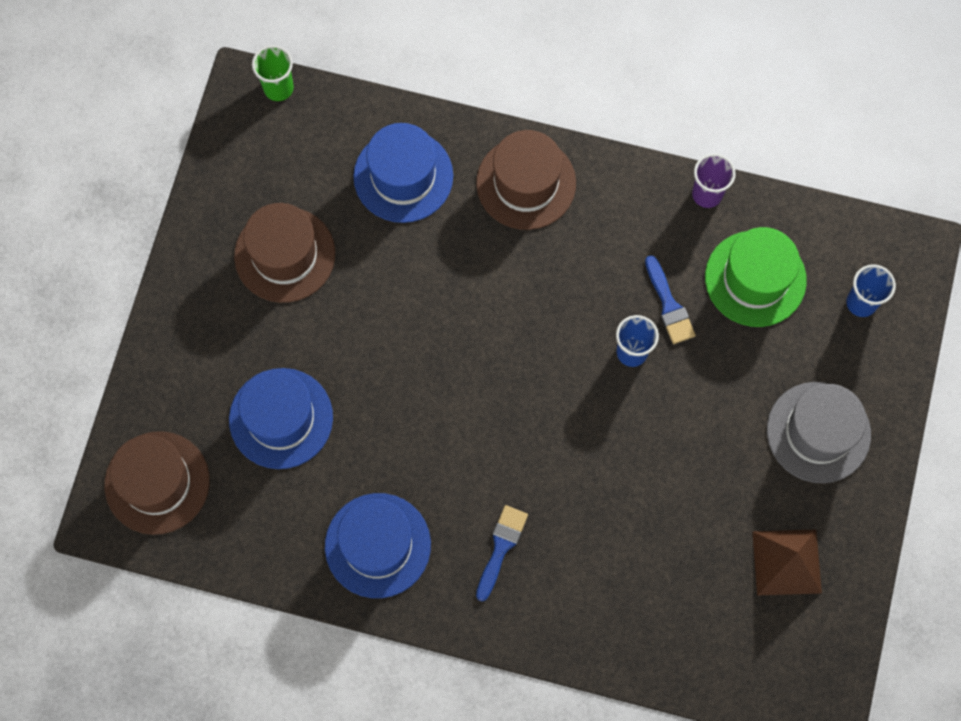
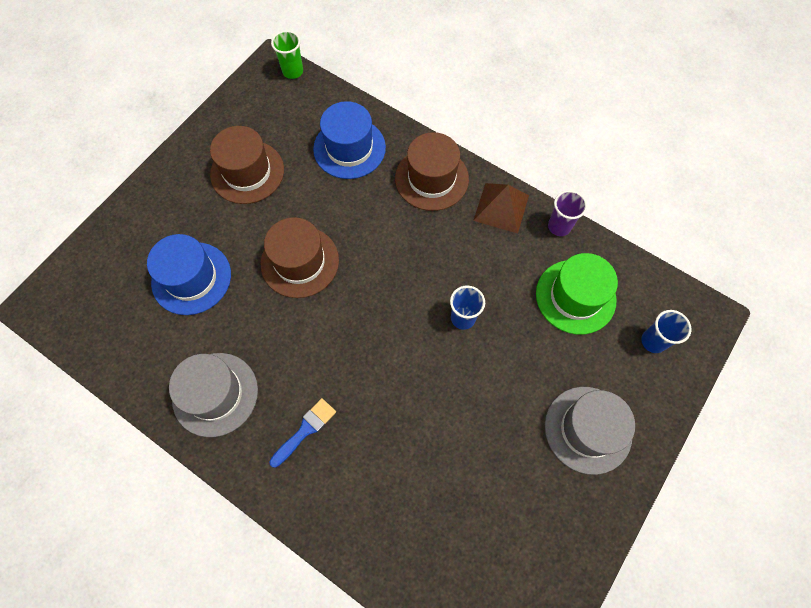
camera: 20 degrees right, 5 degrees down
(157, 482) = (85, 292): brown hat -> brown hat (300, 262)
(378, 545) = (215, 394): blue hat -> grey hat
(669, 305) = (503, 294): blue brush -> none
(786, 562) = (527, 527): brown pyramid -> brown pyramid (501, 208)

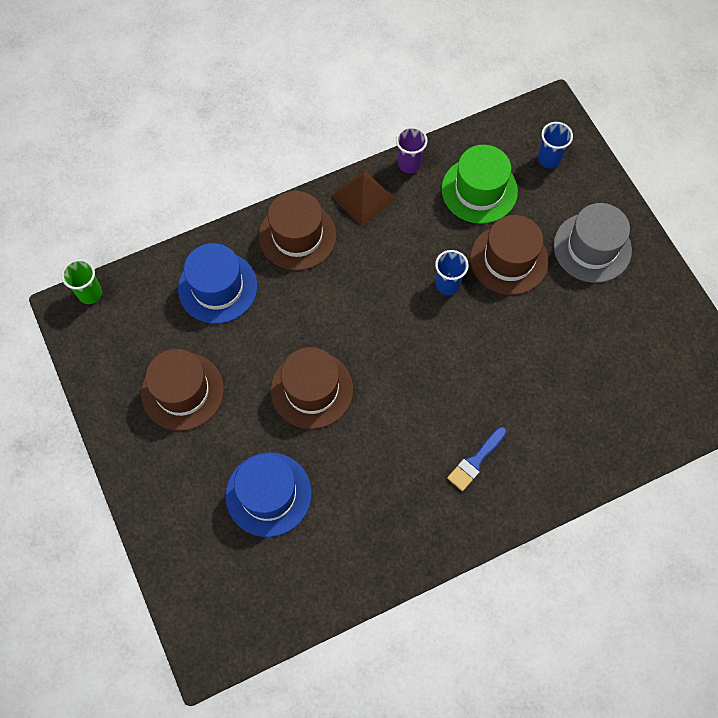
camera: 60 degrees left, 0 degrees up
(215, 394) = (399, 522): grey hat -> none
(305, 430) = (475, 461): blue brush -> blue brush turned 120 degrees counterclockwise
(523, 358) = (509, 259): none -> brown hat

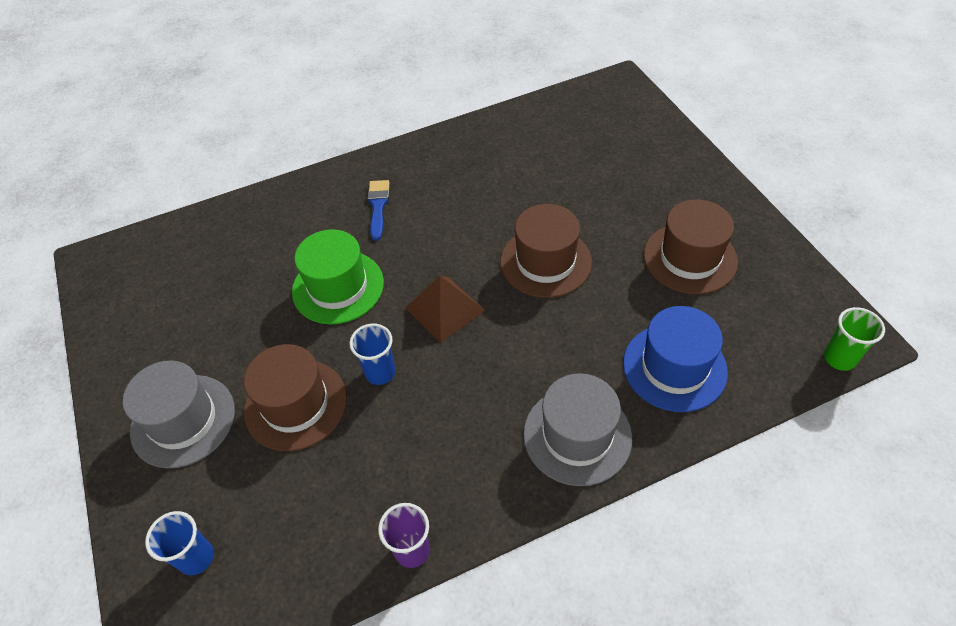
camera: 175 degrees left, 15 degrees down
(268, 494) = (582, 178): blue hat -> none
(297, 236) = (577, 435): brown hat -> grey hat
(363, 197) = (485, 493): brown pyramid -> brown pyramid (444, 309)
(475, 461) = (378, 206): blue brush -> blue brush turned 45 degrees counterclockwise
(479, 190) = (313, 505): green hat -> green hat (338, 287)

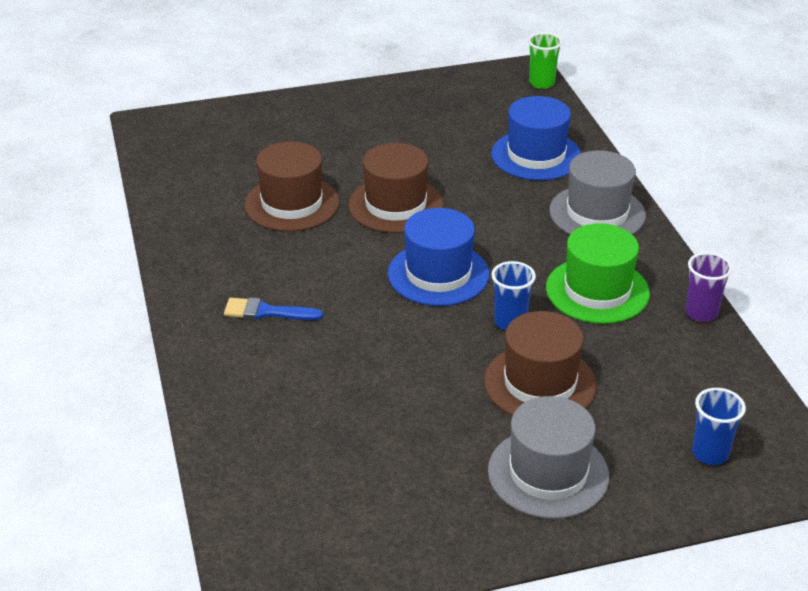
camera: 85 degrees left, 15 degrees down
(338, 287) = (385, 348): green hat -> green hat (597, 290)
(444, 309) = (438, 274): brown pyramid -> blue hat
(690, 258) = (418, 127): brown hat -> brown hat (292, 203)

